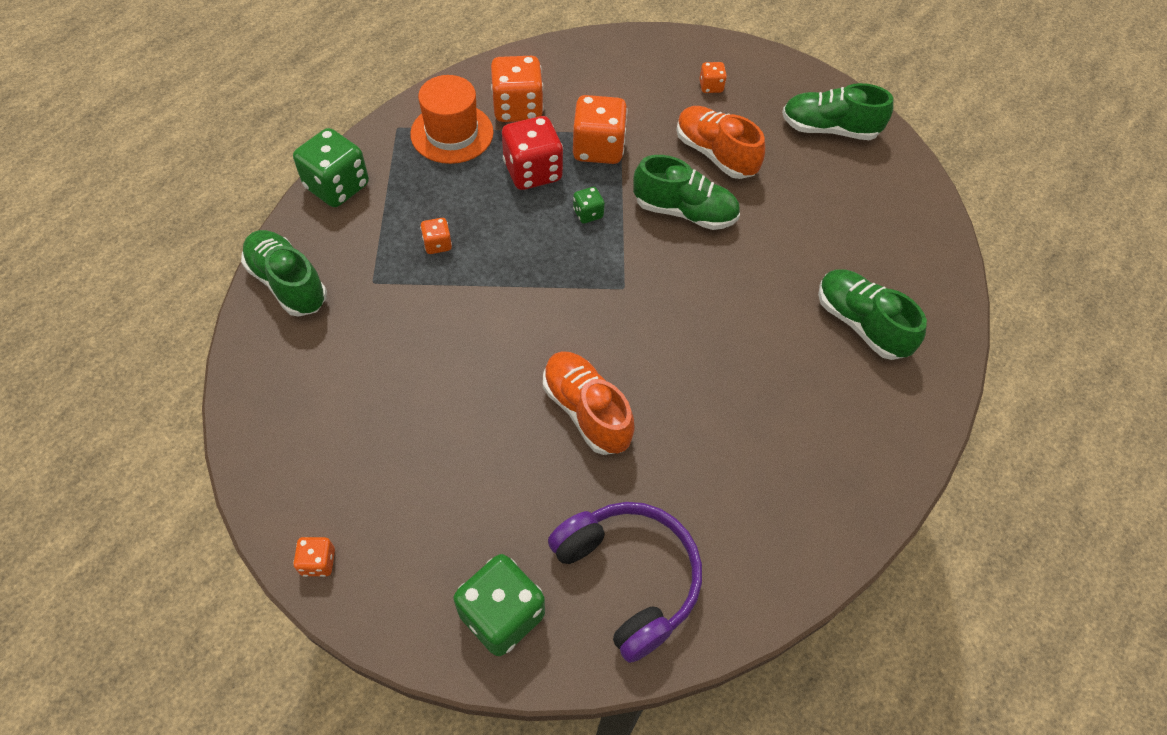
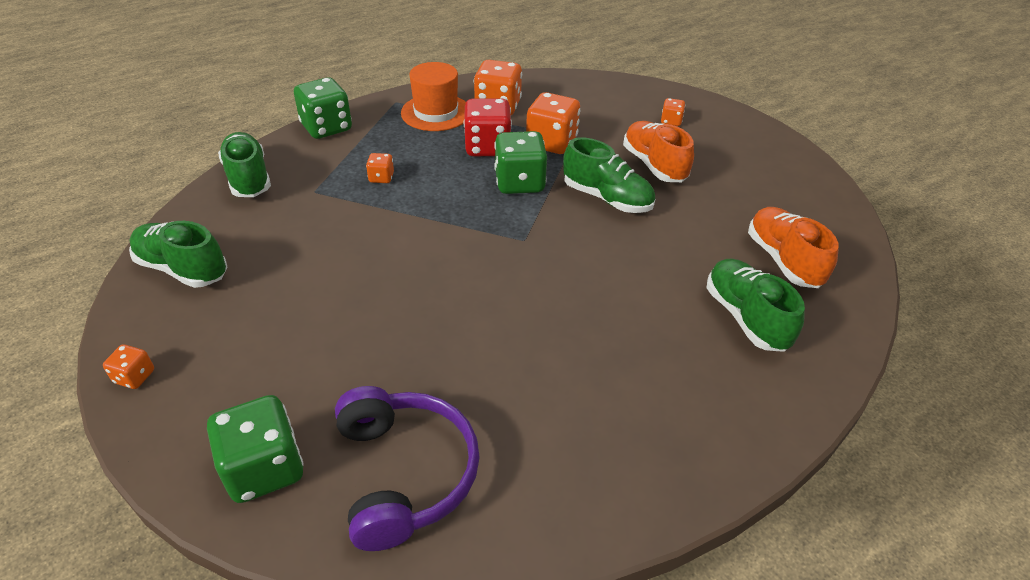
camera: 20 degrees right, 15 degrees down
(586, 411) = (440, 322): orange shoe -> orange shoe (783, 260)
(588, 213) = (519, 183): green dice -> green dice, size x2.04
(829, 129) = (770, 167): green shoe -> green shoe (183, 269)

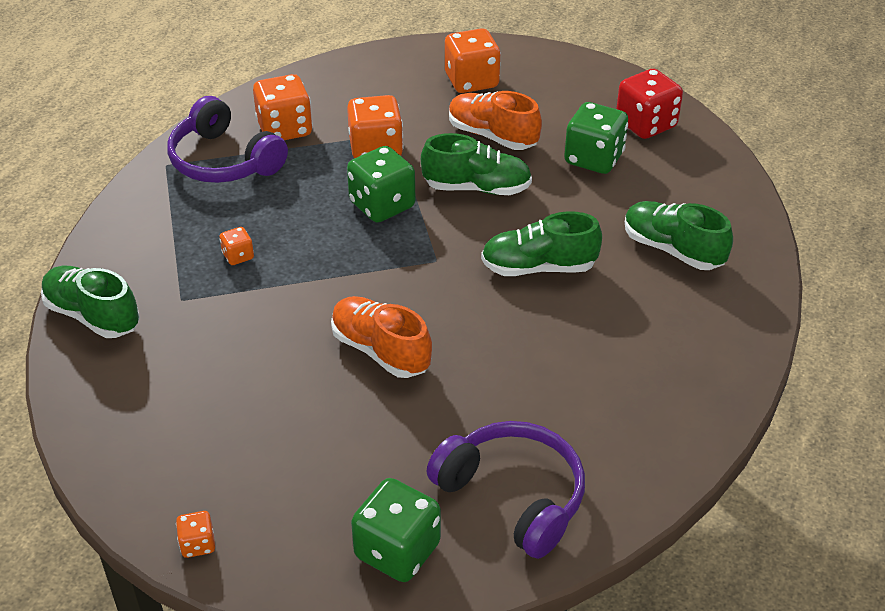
camera: 30 degrees left, 0 degrees up
(183, 269) = (129, 433): green shoe -> green shoe (538, 267)
(326, 128) = (119, 225): green dice -> green dice (594, 159)
(436, 112) = (224, 161): orange hat -> purple headphones
(487, 147) = (316, 179): red dice -> red dice (646, 124)
(671, 121) = (471, 81): orange dice -> orange dice, size x2.04
(783, 260) = (667, 186): orange shoe -> orange shoe (380, 350)

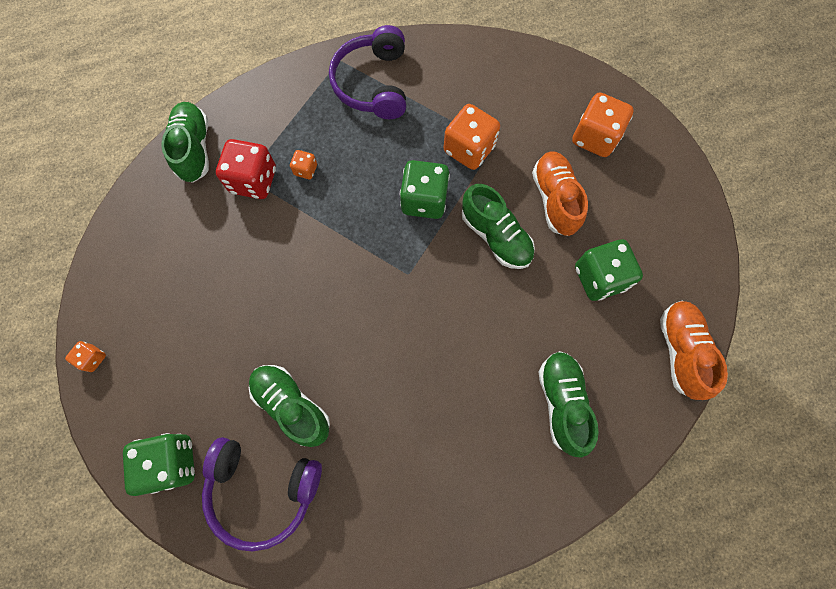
camera: 45 degrees right, 30 degrees up
(285, 129) = (433, 85): orange dice -> none
(380, 350) = (306, 315): orange shoe -> orange shoe (680, 351)
(513, 496) = (263, 489): purple headphones -> purple headphones turned 105 degrees clockwise
(538, 267) = (461, 337): green shoe -> green shoe (292, 405)
(646, 124) = (672, 278): red dice -> red dice (253, 180)

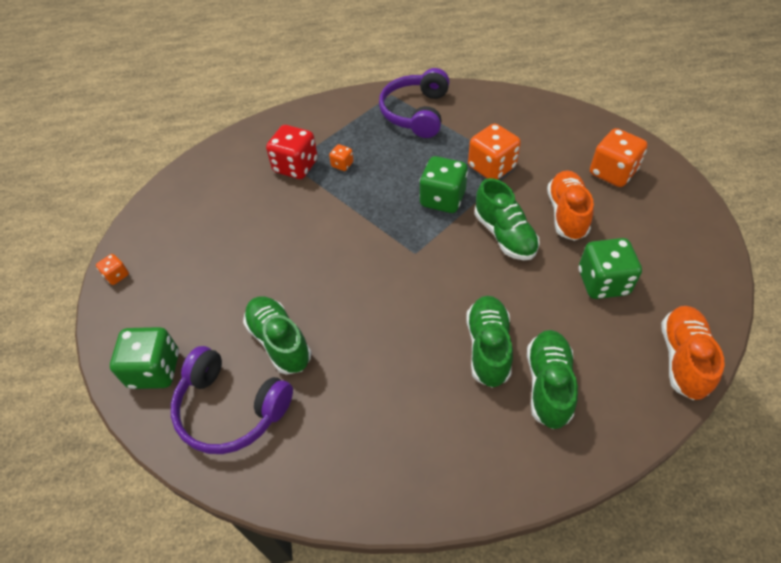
camera: 15 degrees right, 20 degrees down
(194, 149) = (253, 139): green shoe -> green shoe (488, 347)

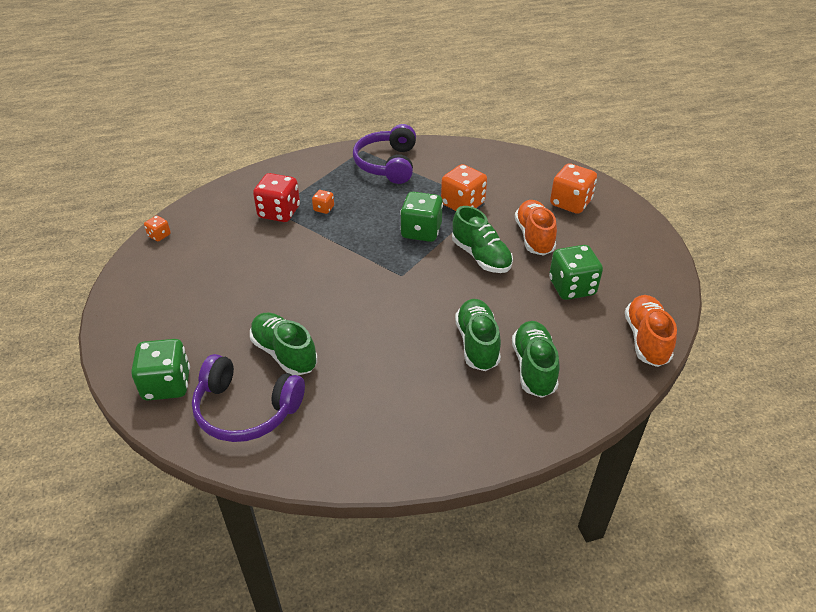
camera: 10 degrees left, 10 degrees down
(117, 275) = (116, 311): orange dice -> orange dice (159, 235)

